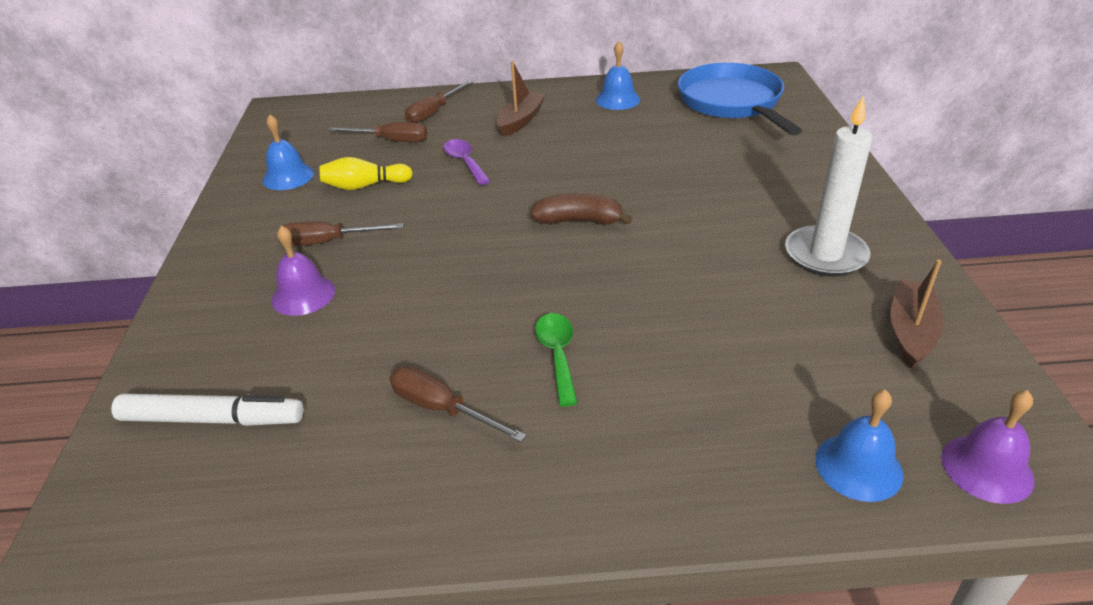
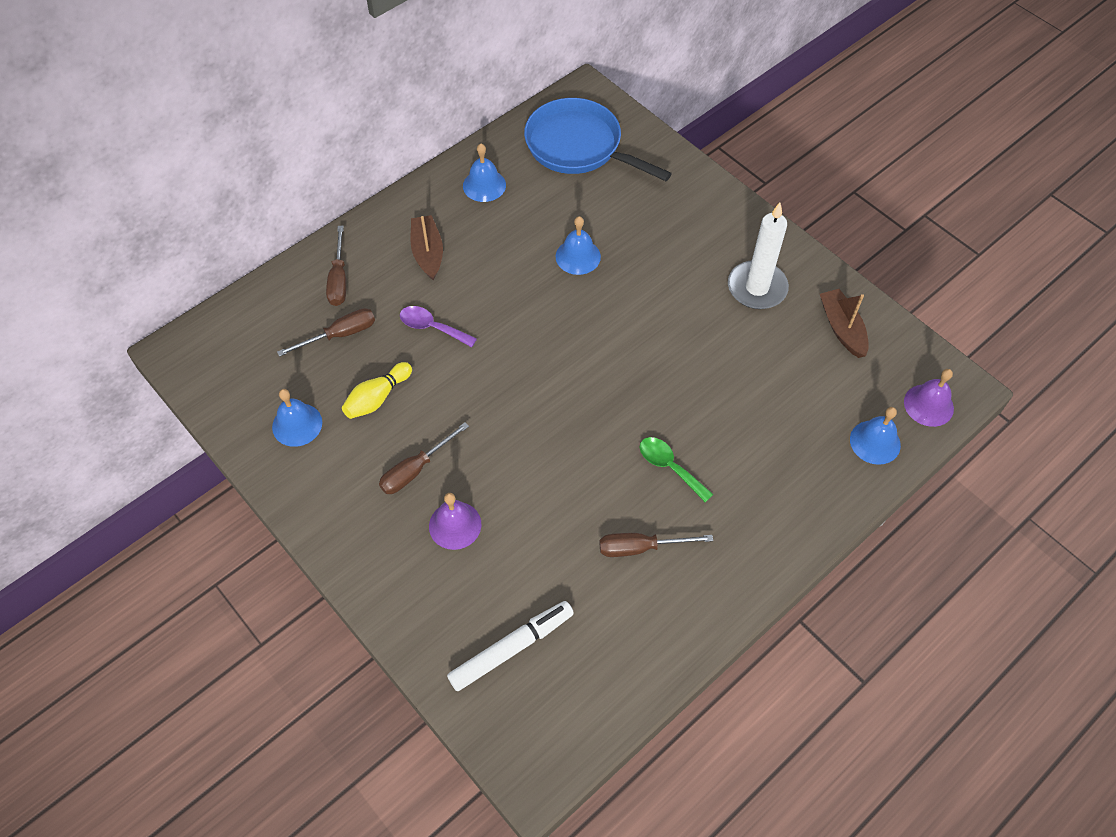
camera: 40 degrees left, 20 degrees up
(578, 221) = (578, 343): brown banana -> none
(649, 165) = (578, 256): none -> blue bell

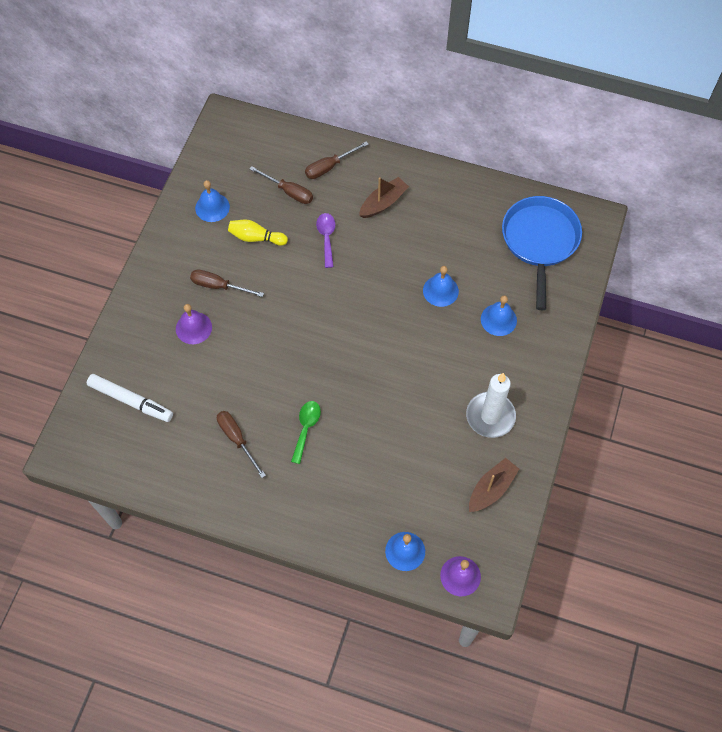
camera: 60 degrees right, 5 degrees up
(484, 185) = (462, 203): blue bell -> blue bell (498, 319)

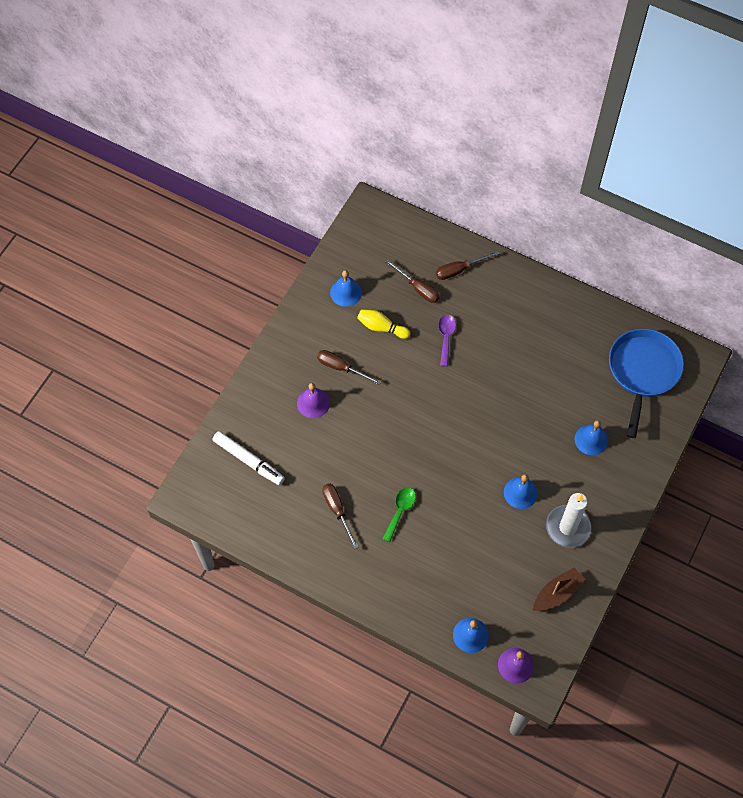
camera: 10 degrees right, 0 degrees up
(383, 203) = (503, 312): brown boat -> none
(440, 291) = (542, 404): blue bell -> blue bell (520, 492)

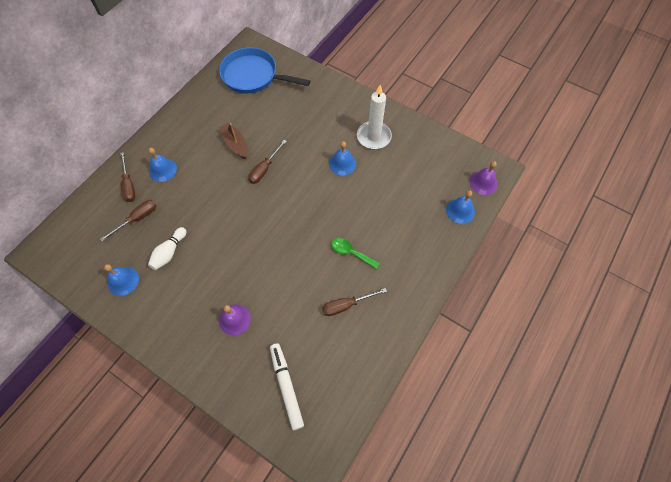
camera: 85 degrees left, 0 degrees up
(249, 460) = (286, 386): white marker -> white marker turned 60 degrees counterclockwise
(341, 368) = (202, 291): brown screwdriver -> brown screwdriver (264, 169)
(381, 327) = (169, 252): yellow bowling pin -> white bowling pin
(446, 337) = (192, 202): purple spoon -> none
(557, 593) = (426, 150): brown boat -> brown boat (235, 144)
(591, 439) = (303, 113): blue bell -> blue bell (163, 170)

